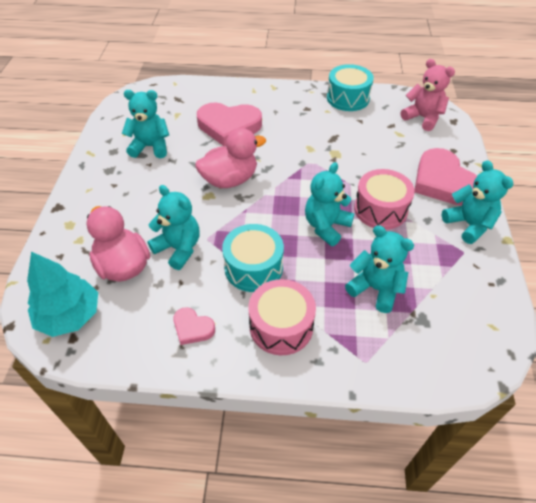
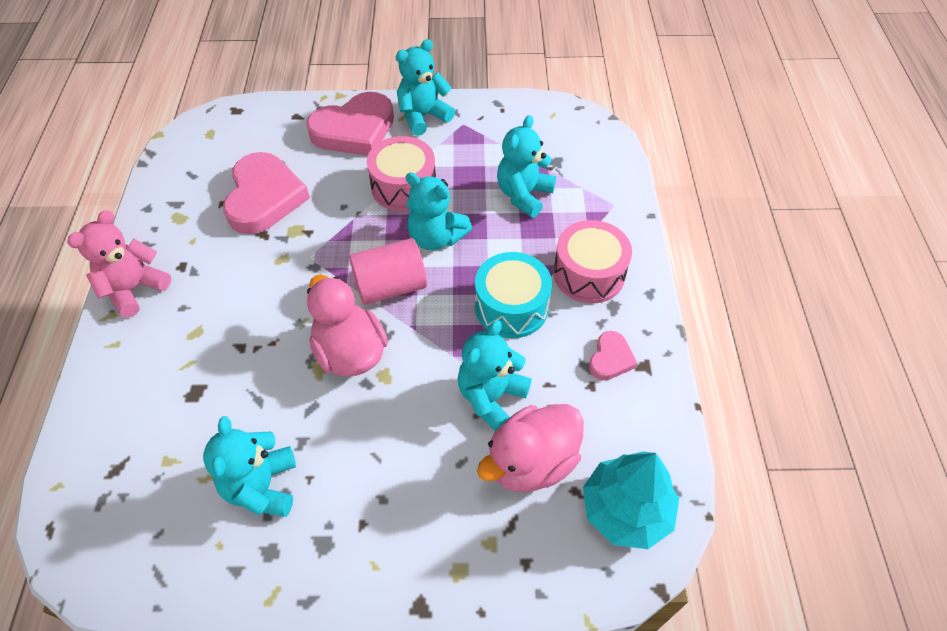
camera: 95 degrees left, 5 degrees up
(229, 126) = (216, 370): pink heart -> pink heart (264, 198)
(281, 200) = (390, 286): none -> pink cylinder
(348, 98) = (163, 216): turquoise drum -> none
(423, 118) = (226, 138): pink teddy bear -> pink teddy bear (134, 289)

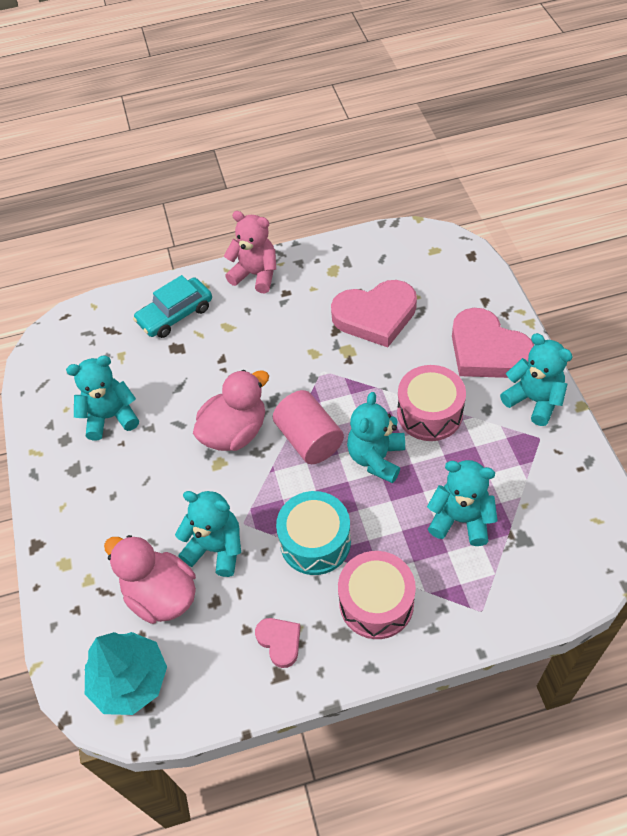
camera: 80 degrees right, 0 degrees up
(140, 385) = (175, 314): none -> turquoise car
(610, 359) = (280, 641): pink heart -> pink heart turned 135 degrees counterclockwise

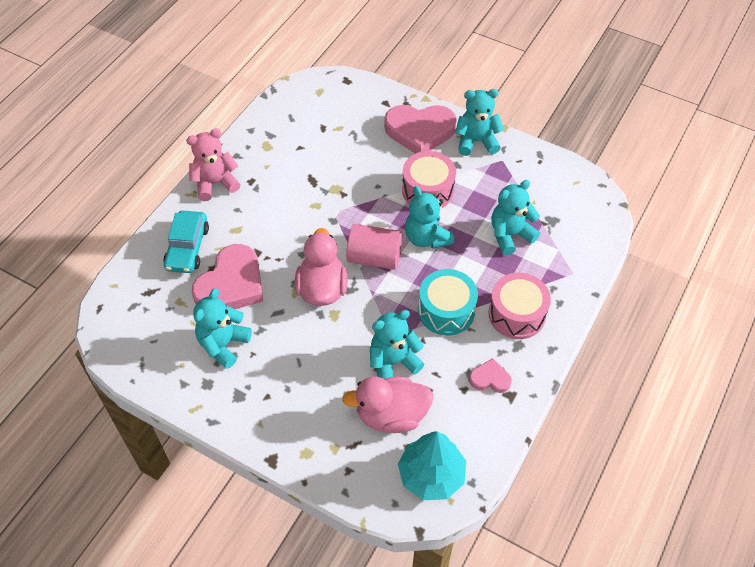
camera: 50 degrees left, 0 degrees up
(375, 316) = (329, 156): pink heart -> pink heart (231, 284)

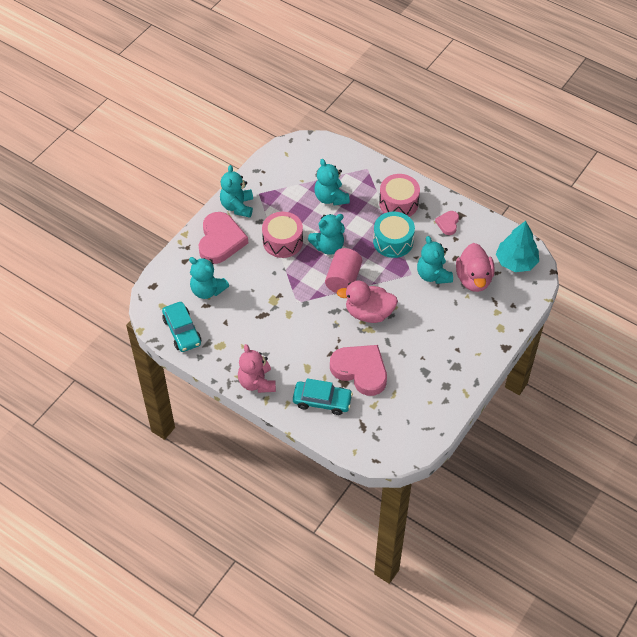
camera: 85 degrees left, 0 degrees up
(223, 344) = (413, 376): turquoise teddy bear -> turquoise teddy bear (207, 290)
(285, 111) = (182, 331): none -> turquoise car

